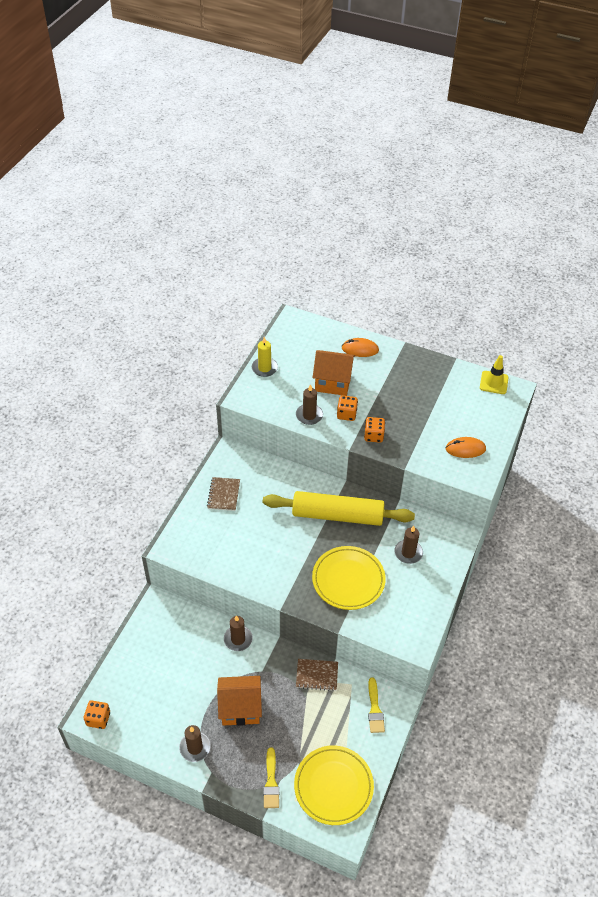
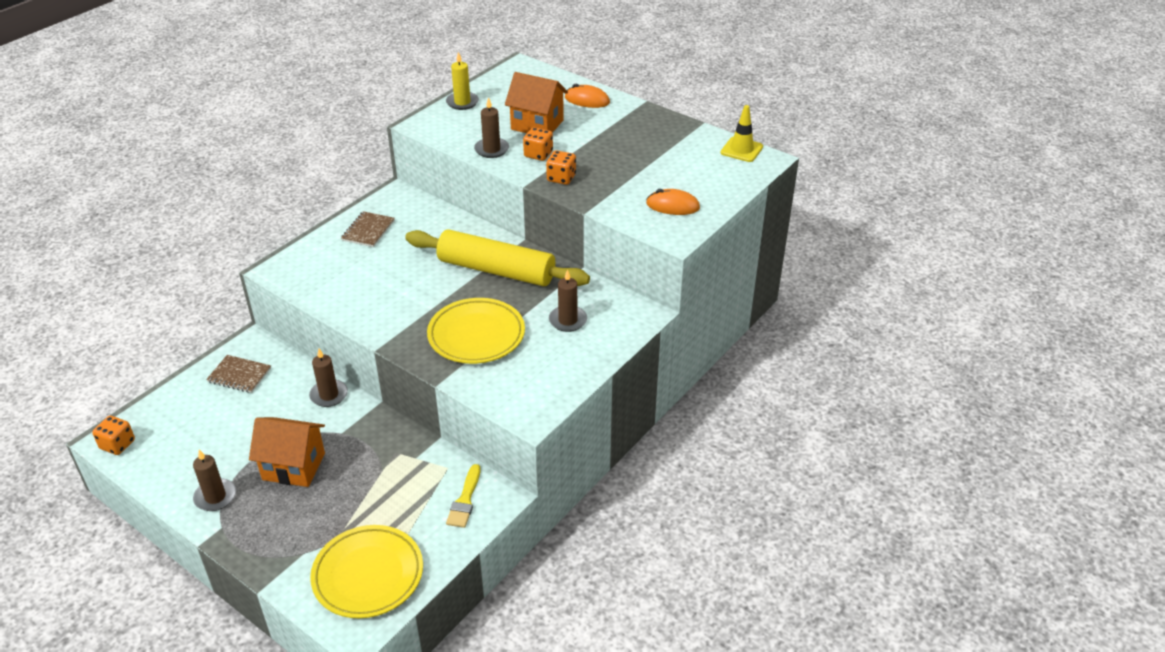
camera: 15 degrees right, 10 degrees down
(271, 782) = (290, 553): yellow brush -> none
(317, 675) = (408, 450): brown notebook -> brown notebook (239, 375)

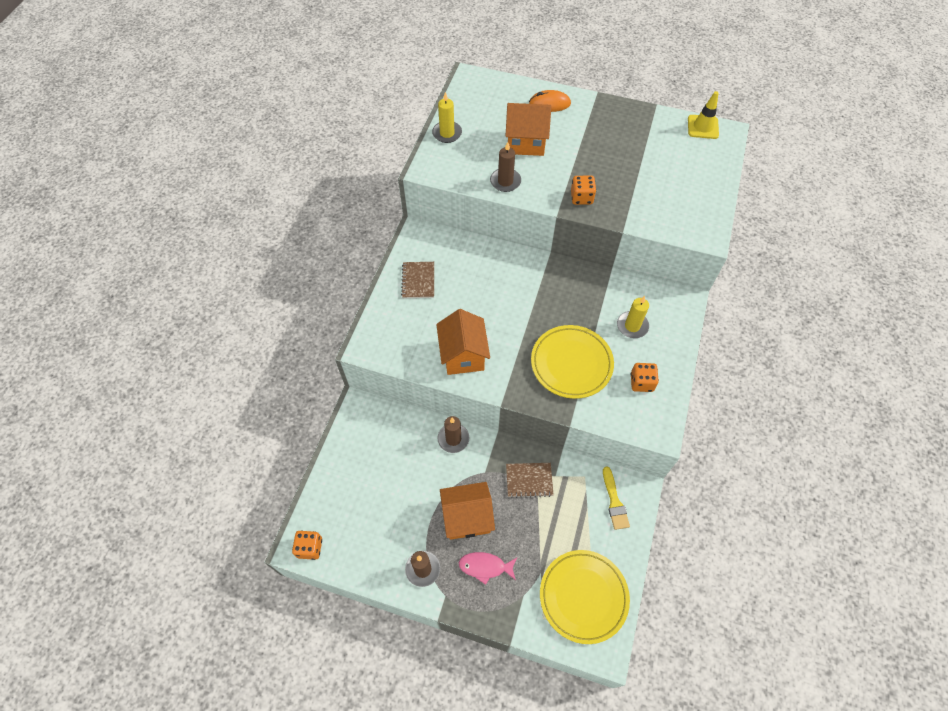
camera: 20 degrees left, 20 degrees up
(239, 375) = (369, 444): brown notebook -> brown notebook (529, 480)
(281, 515) = (485, 567): none -> pink fish
(368, 300) = (463, 355): none -> orange house
(496, 270) = (547, 291): yellow rolling pin -> none
(538, 154) = (547, 176): orange dice -> orange dice (641, 382)
(568, 320) = (632, 326): brown candle -> yellow candle
(672, 206) = (686, 203): orange mouse -> none

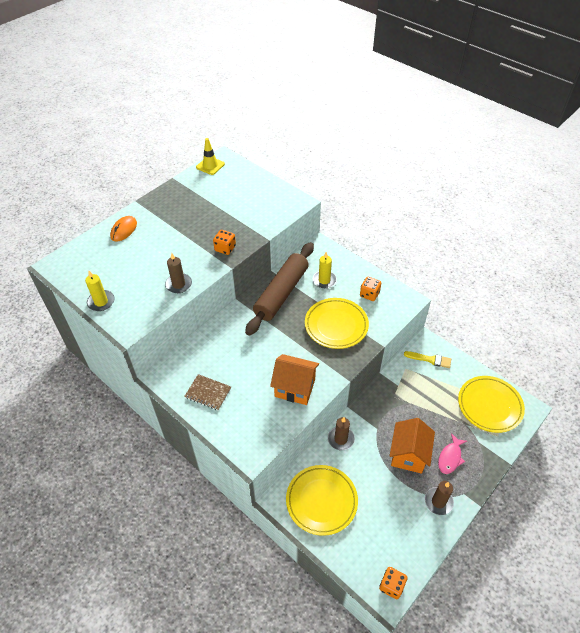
camera: 65 degrees left, 10 degrees down
(374, 447) = (321, 501): none -> yellow plate
(525, 142) = (150, 258): orange house -> none
(529, 480) = (395, 403): brown notebook -> none
(585, 291) = (281, 293): none -> brown rolling pin

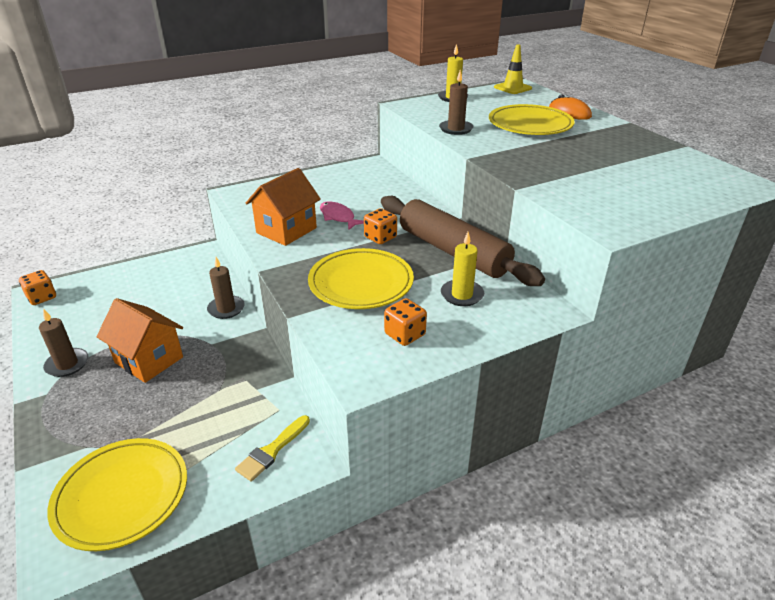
camera: 110 degrees right, 15 degrees down
(208, 393) = (328, 182): brown notebook -> none
(210, 166) = (724, 172): yellow traffic cone -> yellow traffic cone (512, 88)
(225, 248) = (509, 159): orange dice -> orange dice (380, 237)
(321, 501) = (172, 276): yellow plate -> yellow plate (530, 125)
(450, 457) = (101, 401): pink fish -> pink fish (338, 217)

